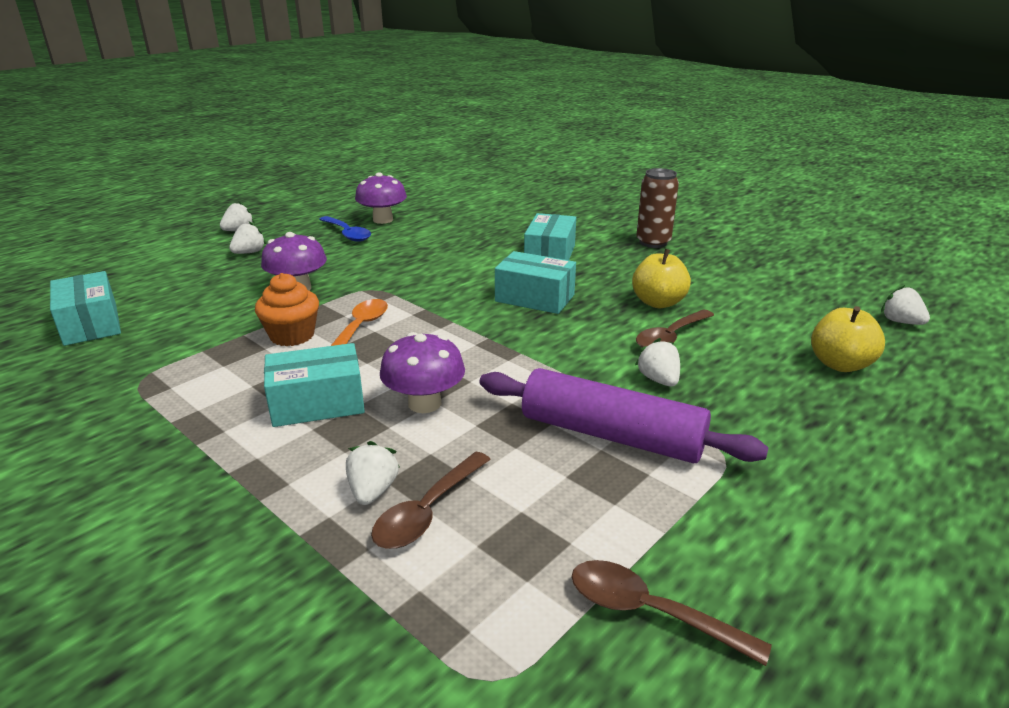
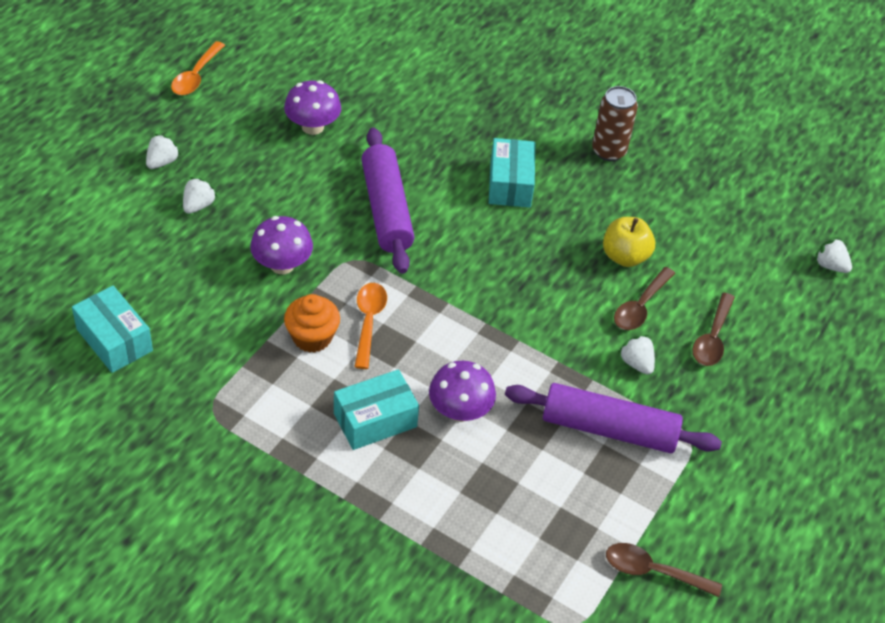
camera: 15 degrees left, 20 degrees up
(304, 195) = (196, 76): none -> orange spoon
(347, 234) = (286, 160): blue spoon -> none
(373, 491) = (454, 502): white strawberry -> none
(421, 263) = (386, 209): none -> purple rolling pin
(427, 511) = (498, 515): brown spoon -> brown spoon (712, 338)
(535, 298) = (512, 260): turquoise box -> none
(840, 364) = (776, 329): yellow apple -> none

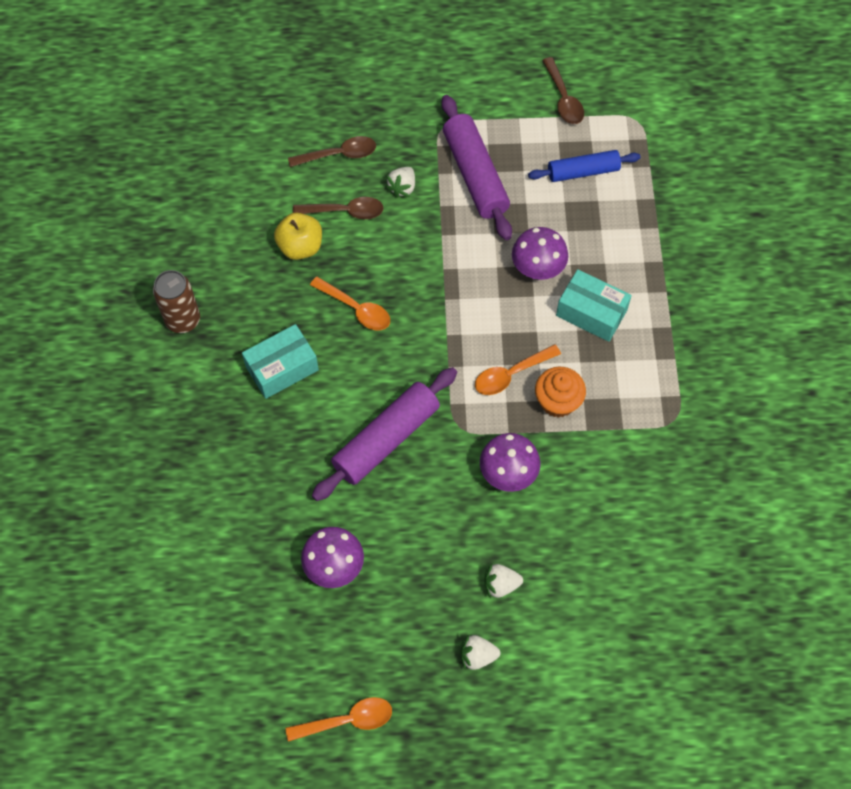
camera: 120 degrees left, 15 degrees up
(114, 340) = (679, 533): turquoise box -> none
(527, 258) = (356, 309): none -> orange spoon
(542, 524) = (583, 171): none -> blue rolling pin
(830, 265) = (202, 116): white strawberry -> none

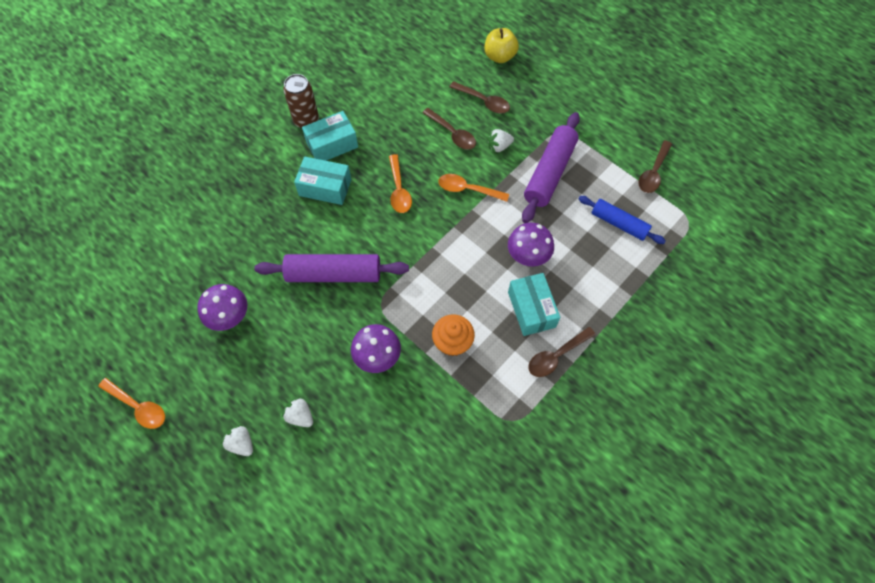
camera: 45 degrees right, 0 degrees up
(238, 321) = (332, 144): none -> turquoise box
(300, 247) = (407, 133): yellow apple -> yellow apple (499, 56)
(510, 374) = (443, 302): orange spoon -> orange spoon (467, 189)
(652, 334) = (556, 356): none -> brown spoon

